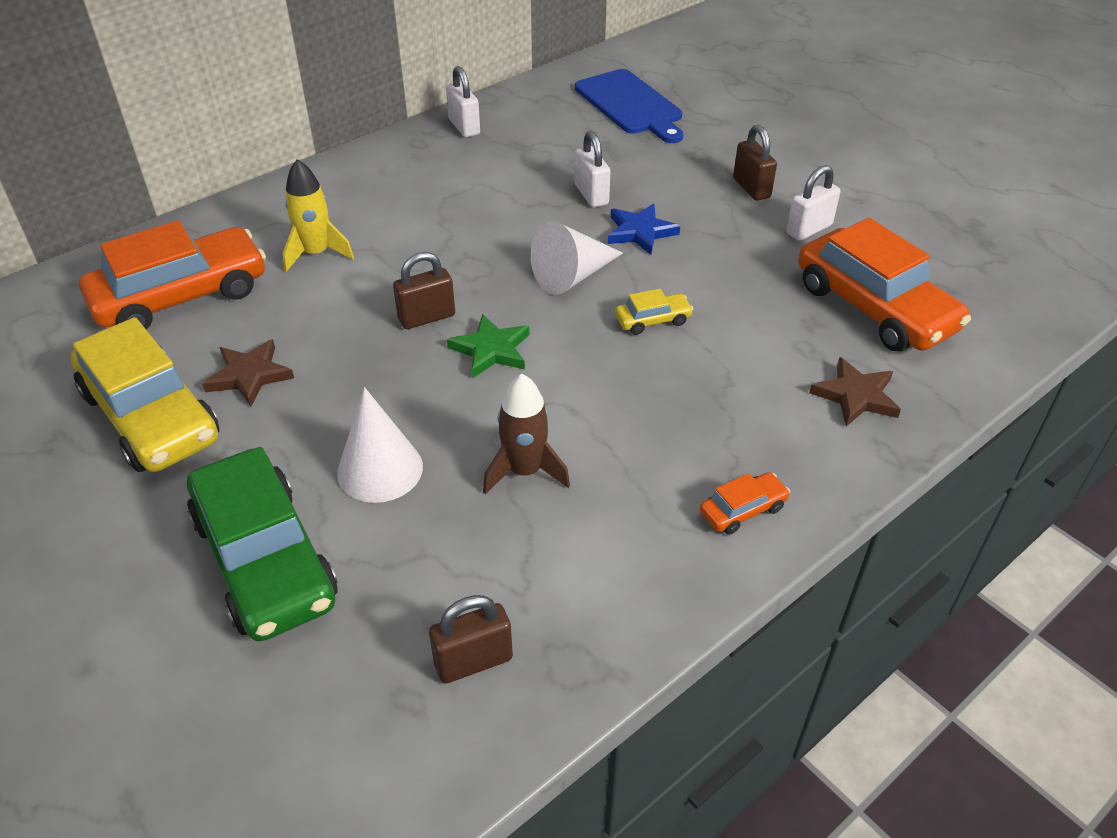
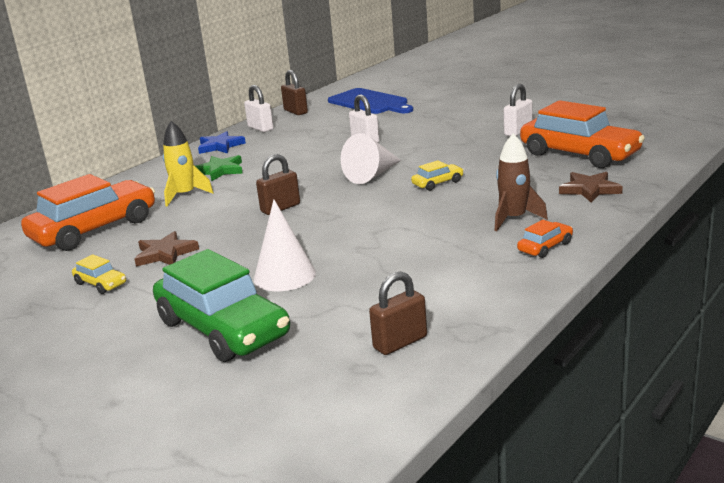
camera: 10 degrees left, 20 degrees down
(151, 416) = (100, 284): yellow car -> yellow car, size x0.43
(491, 350) = (334, 213): green star -> green star (220, 170)
(525, 471) = (388, 258): brown rocket -> brown rocket (514, 219)
(640, 232) = (407, 150): blue star -> blue star (220, 146)
(751, 188) = (470, 122): brown padlock -> brown padlock (295, 111)

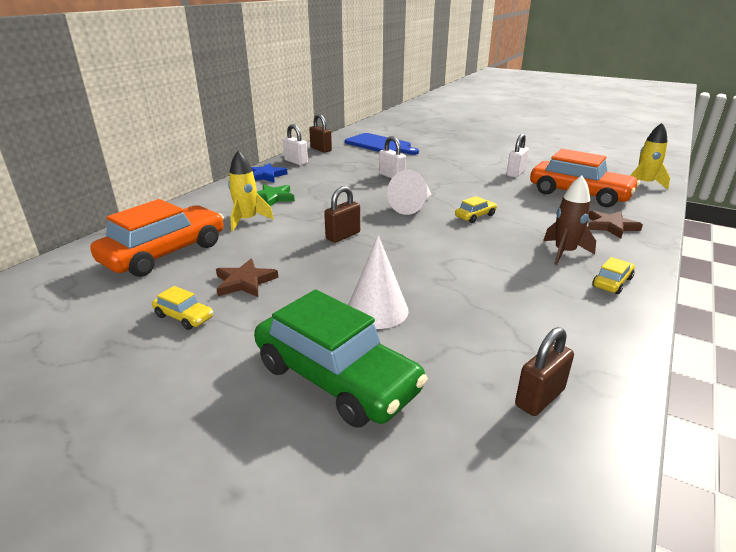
camera: 10 degrees left, 5 degrees up
(545, 247) = (612, 282): orange car -> yellow car
(672, 139) = (644, 184): none -> yellow rocket

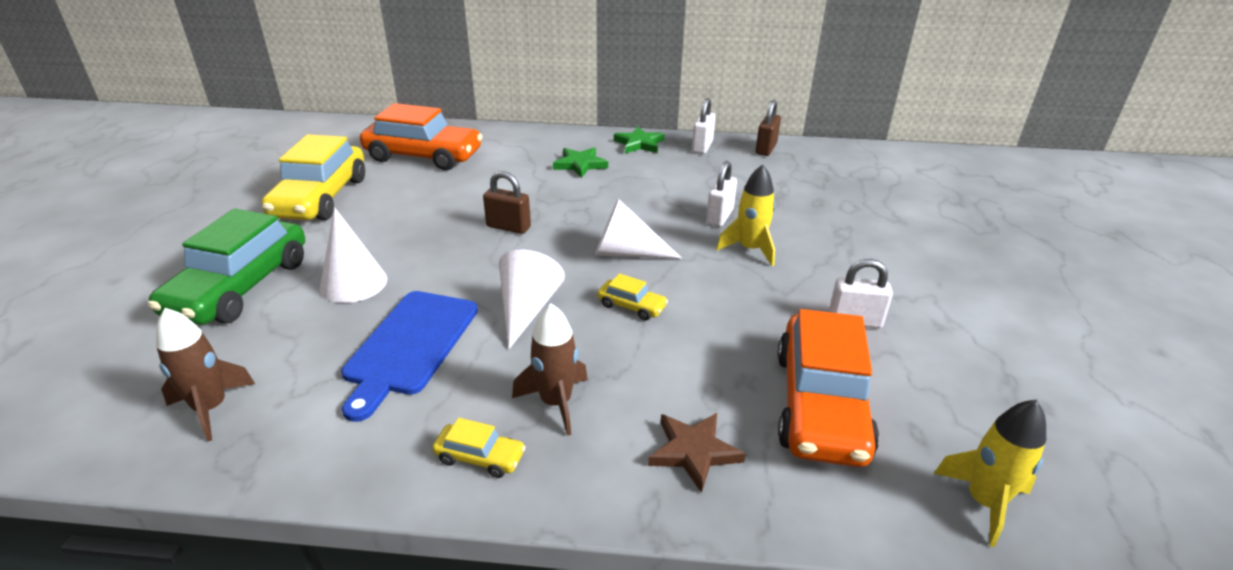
camera: 65 degrees right, 5 degrees up
(184, 317) = (320, 198): yellow car -> yellow car, size x2.34
(245, 282) = (385, 205): brown star -> none
(247, 220) = (513, 169): yellow rocket -> yellow rocket (750, 249)
(265, 176) = (639, 144): blue star -> green star
(380, 145) = (840, 181): blue cutting board -> blue cutting board (409, 346)
(460, 246) = (527, 309): none -> white cone
(539, 398) = (211, 408): brown padlock -> brown rocket

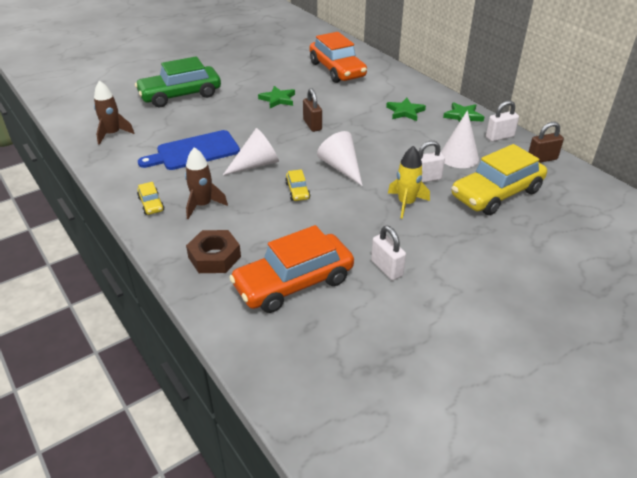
camera: 50 degrees right, 5 degrees up
(320, 198) = (262, 70): yellow car -> yellow car (496, 193)
(353, 283) = (216, 115): white cone -> white cone (459, 157)
(409, 220) = (278, 99): none -> green star
(694, 452) = (214, 257): brown star -> brown nut
(984, 502) = (280, 366): yellow rocket -> none

